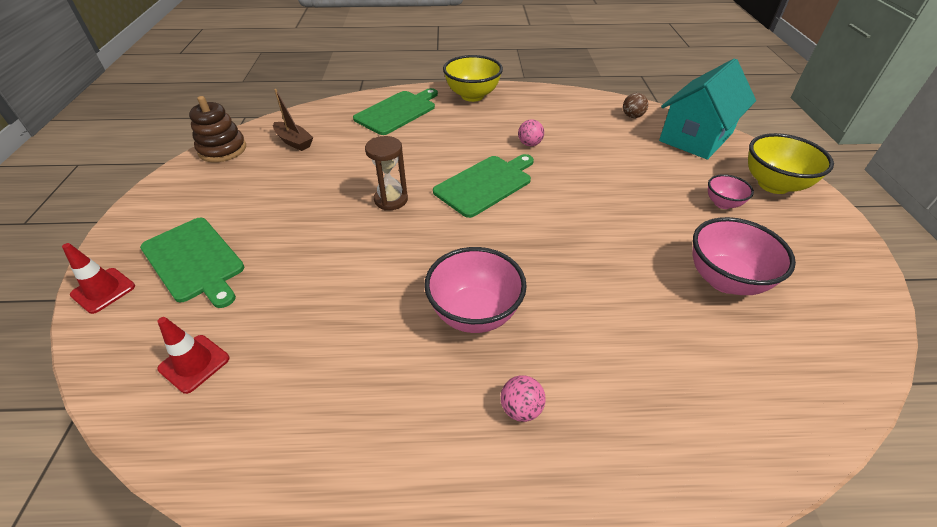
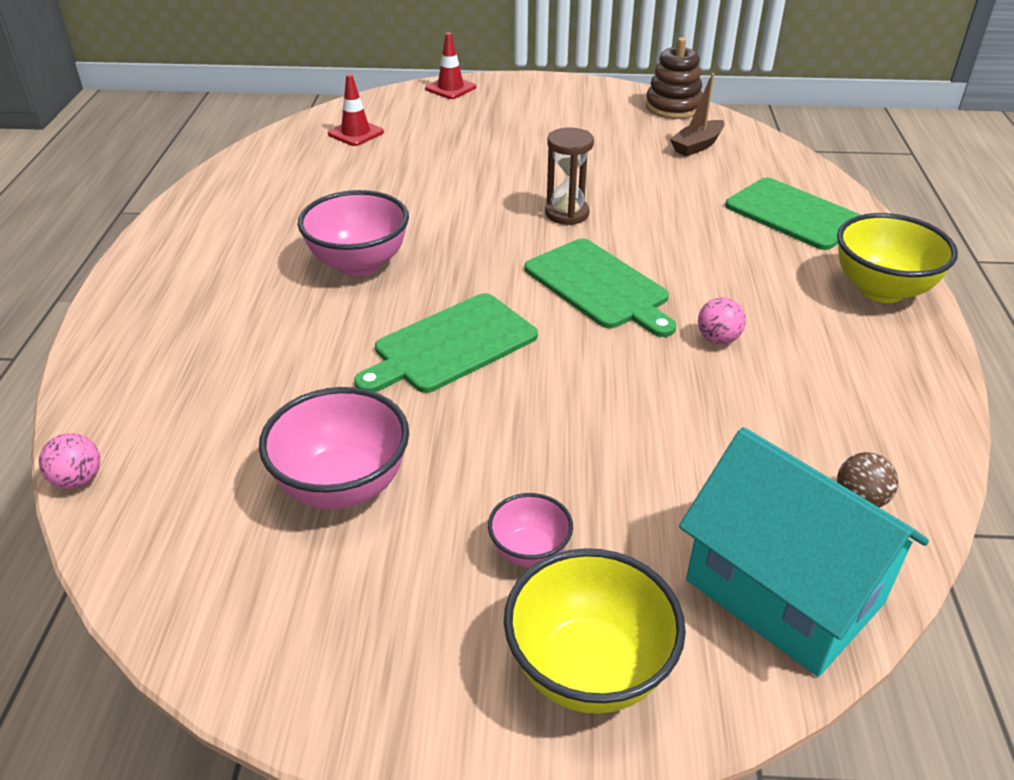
camera: 95 degrees right, 5 degrees down
(194, 261) = (479, 117): green cutting board -> green cutting board (451, 345)
(521, 409) = (233, 283): pink ball -> pink ball (78, 480)

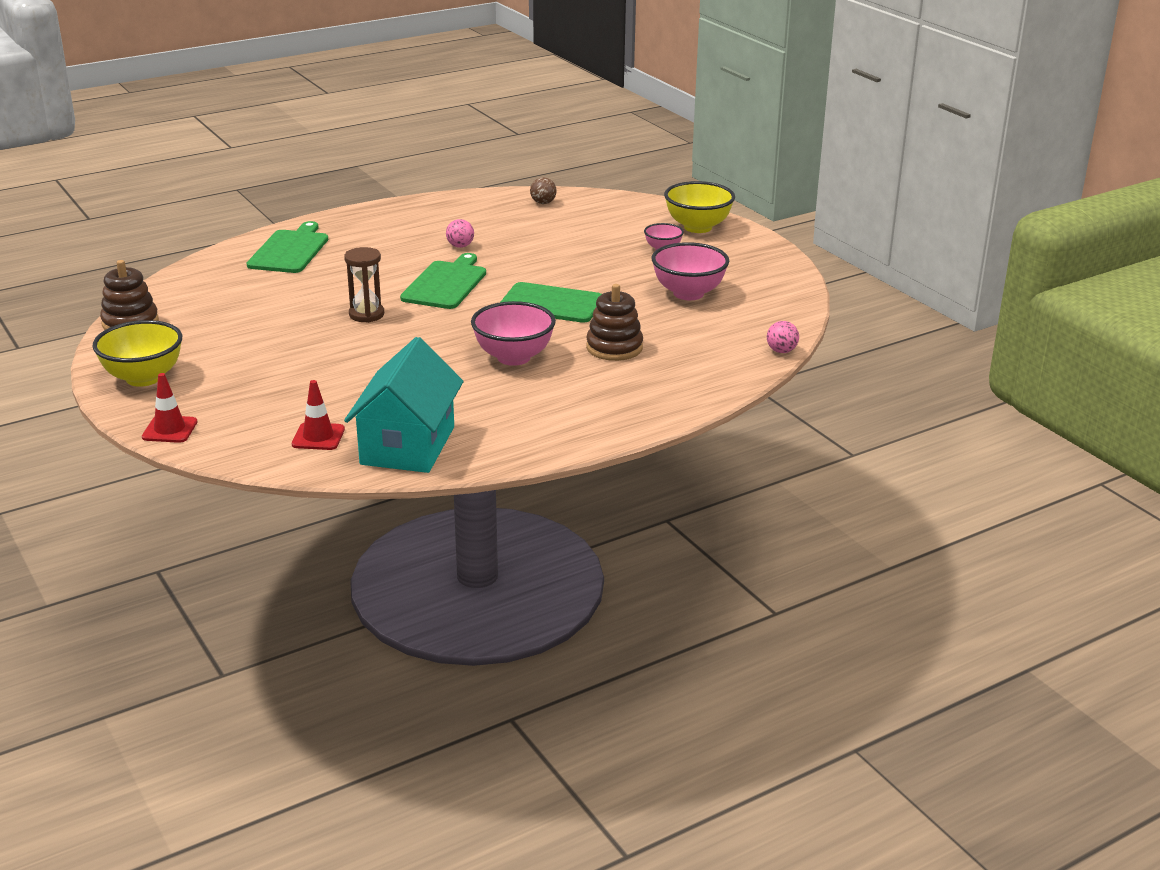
camera: 125 degrees left, 10 degrees down
(287, 339) = (614, 348): none -> brown stacking toy
(697, 146) = (205, 299): brown boat -> none
(784, 591) = (614, 207): turquoise house -> turquoise house (408, 445)
(881, 290) = (359, 220): yellow bowl -> yellow bowl (143, 378)

